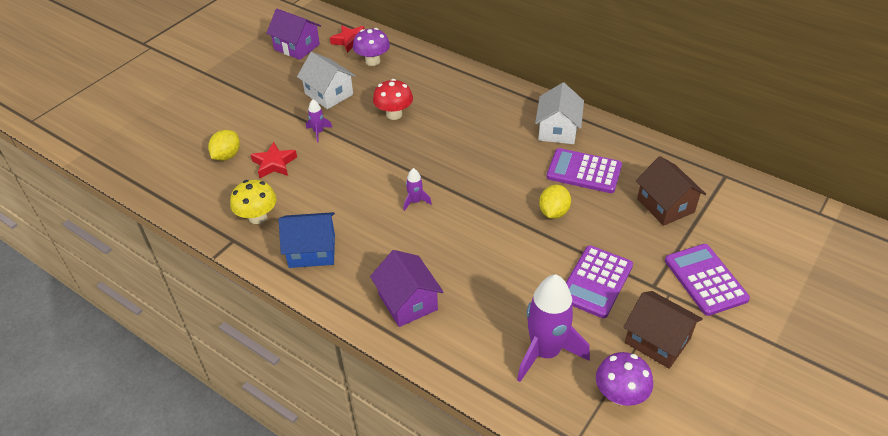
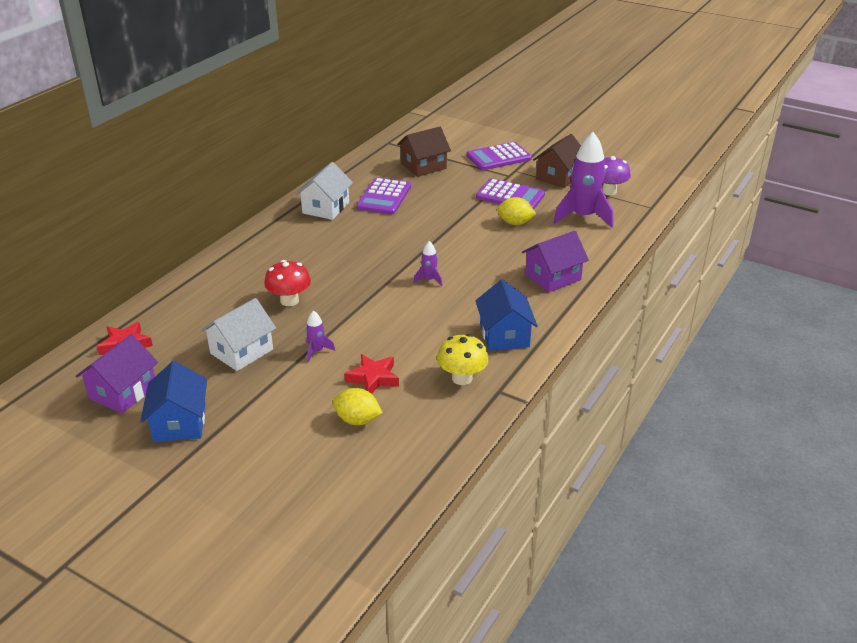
camera: 95 degrees left, 10 degrees down
(256, 73) = (179, 422): none -> blue house
(372, 61) = (178, 323): purple mushroom -> none
(553, 212) = (436, 211): yellow lemon -> yellow lemon (515, 223)
(557, 130) = (326, 208): white house -> white house turned 75 degrees counterclockwise

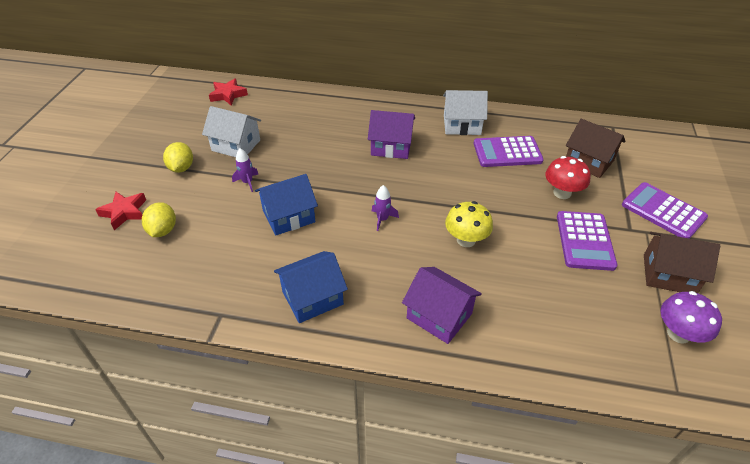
camera: 70 degrees right, 10 degrees up
(123, 392) = (177, 111): purple house -> purple house (391, 147)
(179, 422) = (148, 144): blue house -> blue house (289, 216)
(289, 300) = (311, 148): red mushroom -> red mushroom (562, 193)
(373, 378) = (219, 224): red star -> red star (124, 212)
(462, 378) = (234, 282): yellow mushroom -> yellow mushroom (466, 240)
(515, 223) = (530, 258): yellow lemon -> yellow lemon (181, 168)
(583, 216) = (592, 318): purple rocket -> none

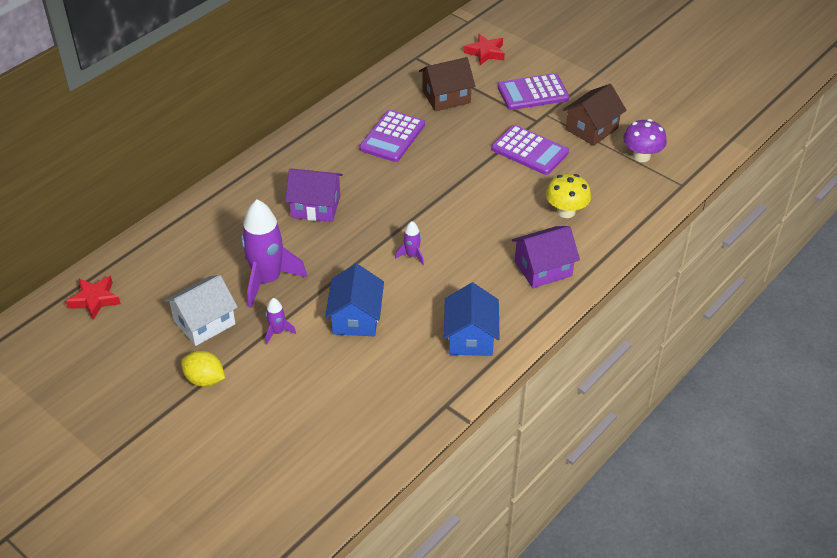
camera: 60 degrees left, 0 degrees up
(124, 212) = (242, 446): red star -> red star (485, 53)
(163, 230) = (299, 420): yellow lemon -> none
(297, 156) = (268, 280): none -> purple rocket
(391, 147) = (316, 207): purple house -> purple house turned 60 degrees clockwise
(462, 125) = (327, 145): white house -> none
(466, 240) = (477, 216): yellow mushroom -> yellow mushroom (566, 211)
(562, 193) = (469, 133): red mushroom -> none

